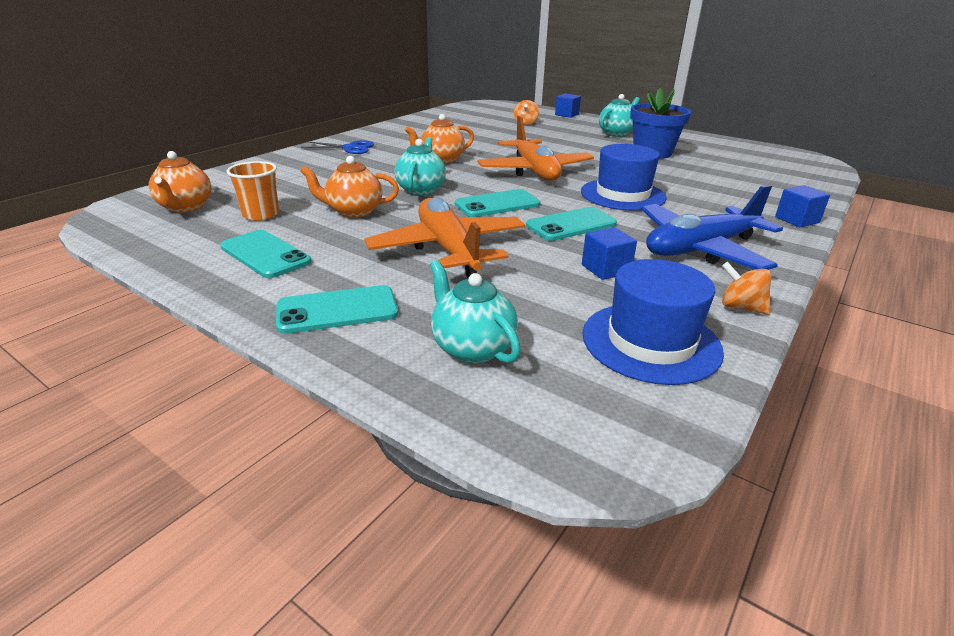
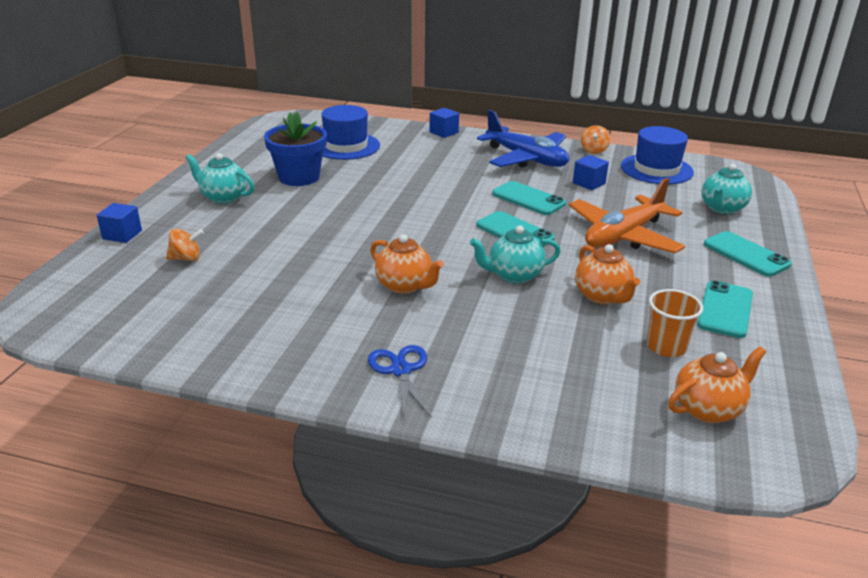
camera: 110 degrees left, 0 degrees up
(534, 171) = (405, 227): orange plane -> none
(622, 195) = (441, 185): blue hat -> blue hat (346, 146)

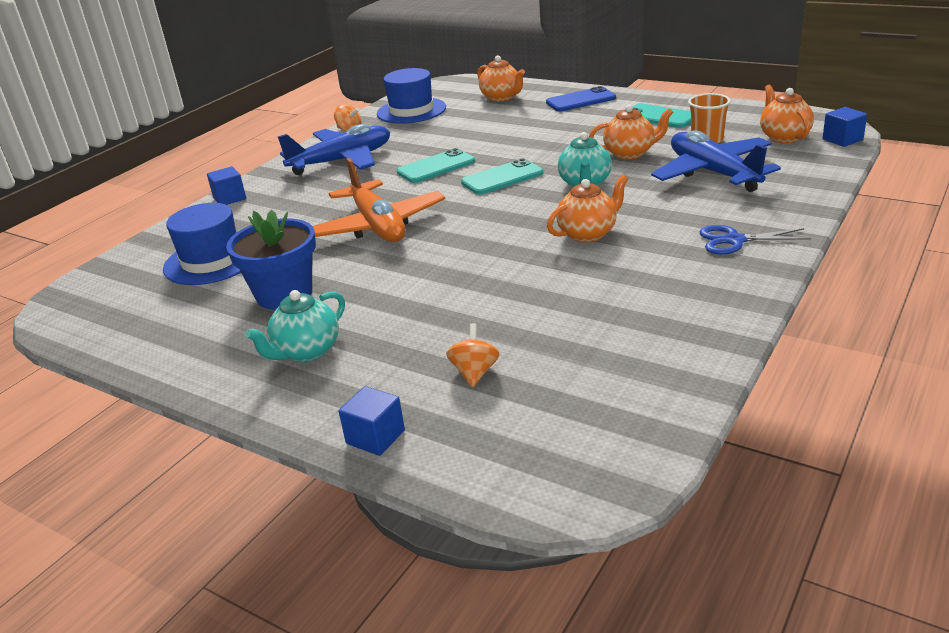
camera: 70 degrees left, 0 degrees up
(568, 353) = (713, 173): none -> blue plane
(589, 183) = (420, 139): blue cube -> blue cube (842, 139)
(623, 236) = (532, 136): orange plane -> orange plane (377, 226)
(722, 208) = (502, 98): turquoise teapot -> orange teapot
(746, 254) = (581, 100): turquoise phone -> blue phone

